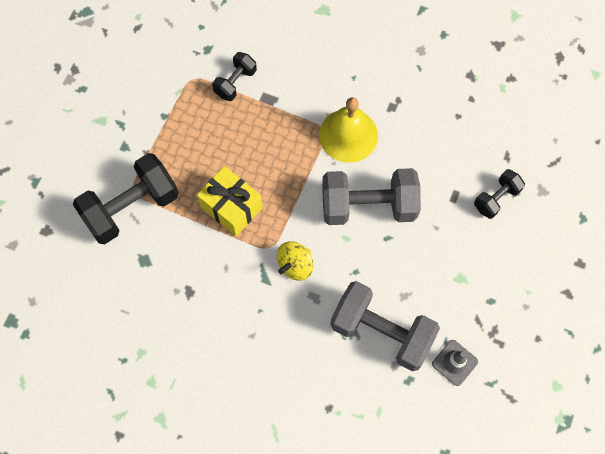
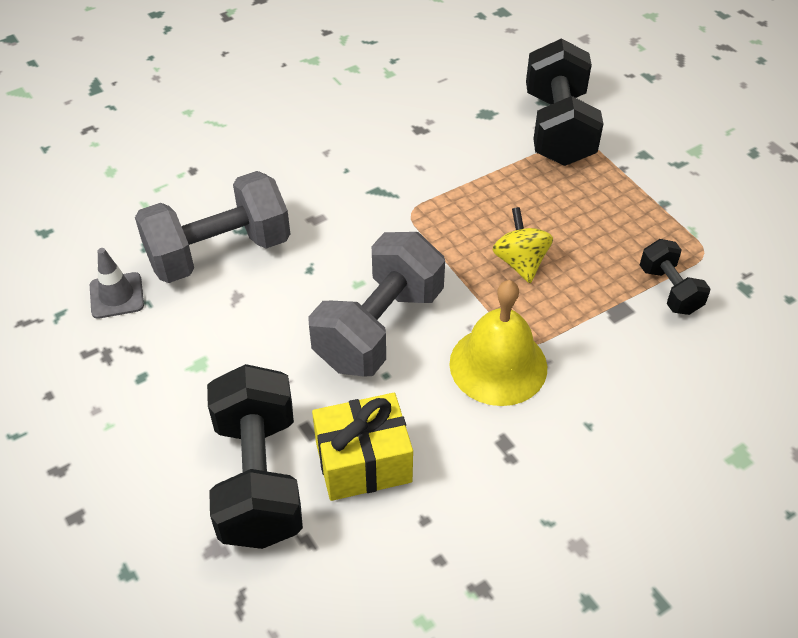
camera: 125 degrees right, 20 degrees down
(231, 207) = (490, 204): yellow gift -> yellow gift (363, 462)
(295, 265) = (368, 222): yellow spinning top -> yellow spinning top (520, 262)
(496, 198) = (259, 478): black dumbbell -> black dumbbell, size x1.90

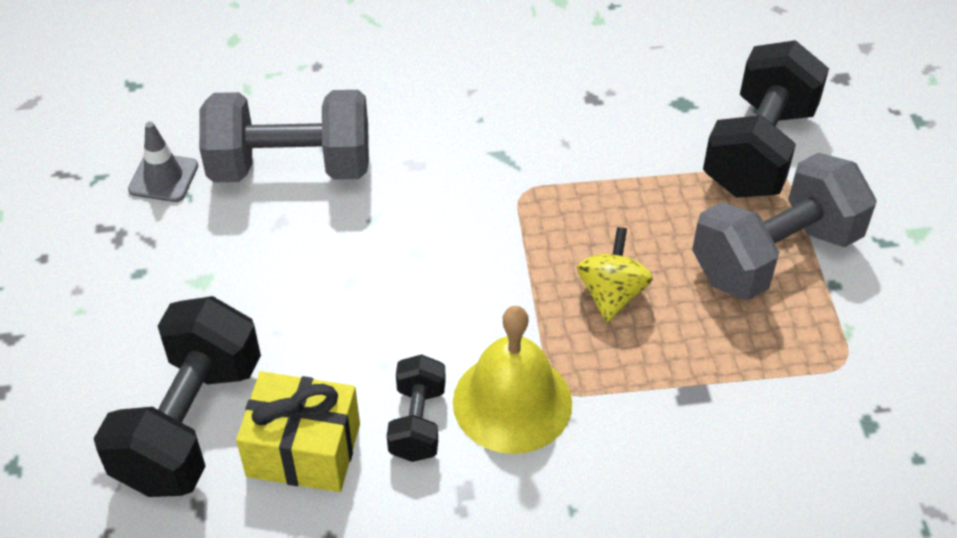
camera: 25 degrees right, 0 degrees up
(379, 328) = (408, 311): grey dumbbell -> grey dumbbell (775, 256)
(669, 290) = (770, 391): black dumbbell -> black dumbbell (417, 422)

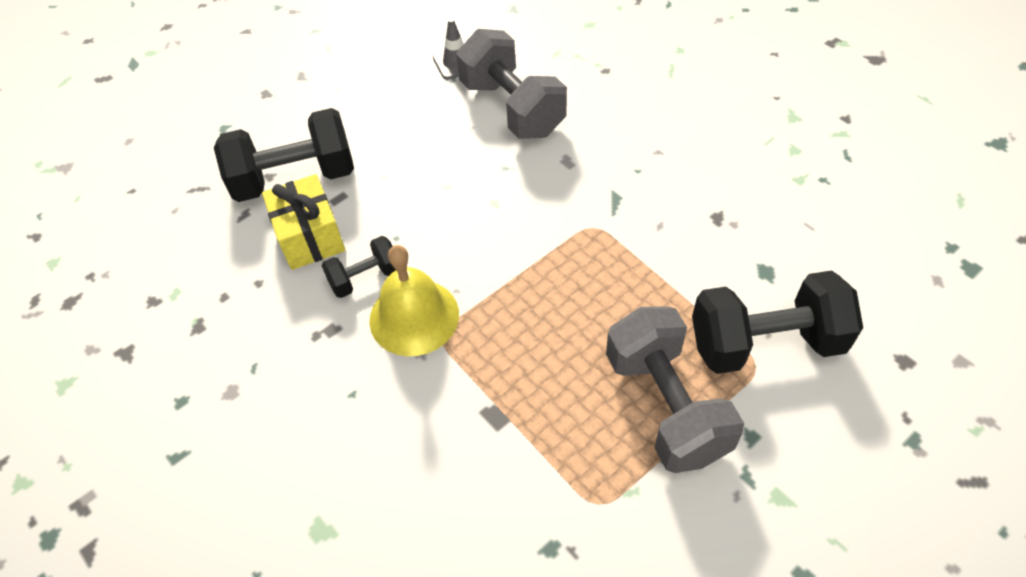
camera: 60 degrees right, 5 degrees up
(611, 294) = (545, 323): yellow spinning top -> none
(775, 256) = (666, 406): grey dumbbell -> grey dumbbell turned 45 degrees clockwise

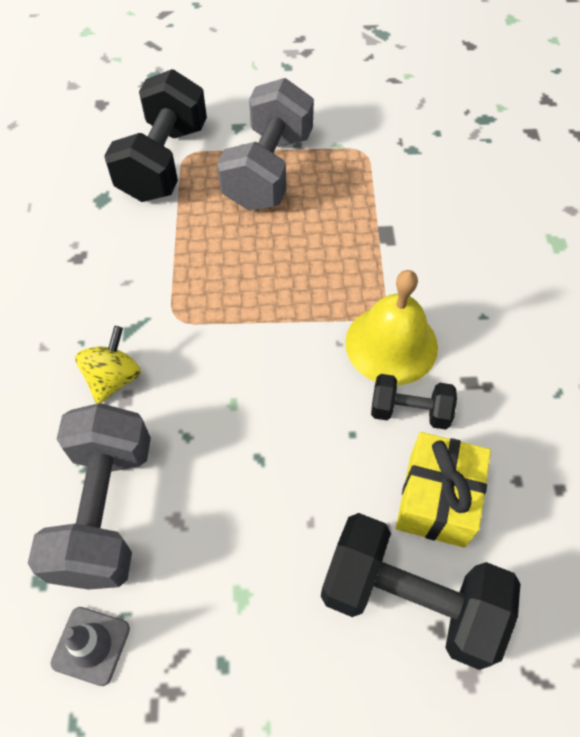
camera: 145 degrees left, 5 degrees up
(589, 165) = (113, 378): none -> yellow spinning top
(765, 343) = (163, 162): black dumbbell -> black dumbbell turned 75 degrees clockwise

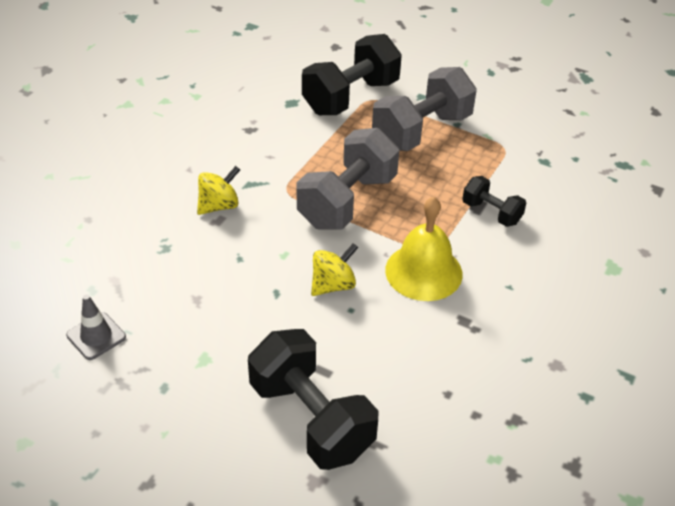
camera: 30 degrees right, 15 degrees down
(105, 510) = (158, 272): grey dumbbell -> grey dumbbell (347, 201)
(312, 413) = (333, 285): none -> yellow spinning top
(409, 411) = (403, 316): black dumbbell -> black dumbbell (491, 213)
(437, 499) = (378, 374): yellow gift -> none

